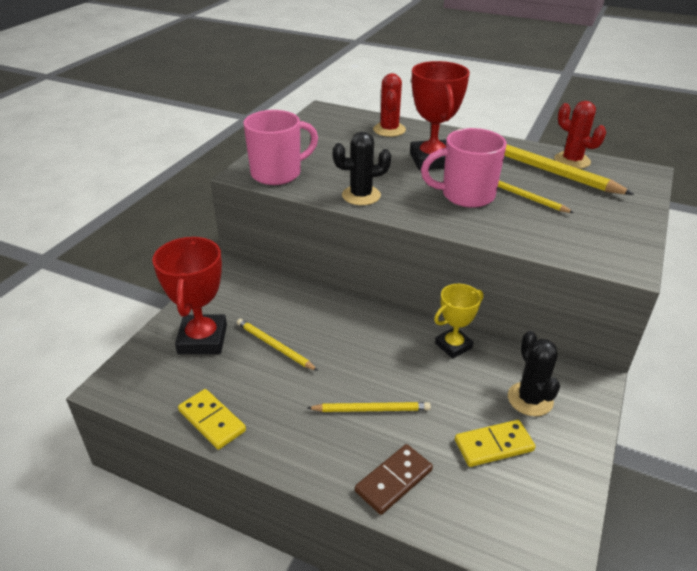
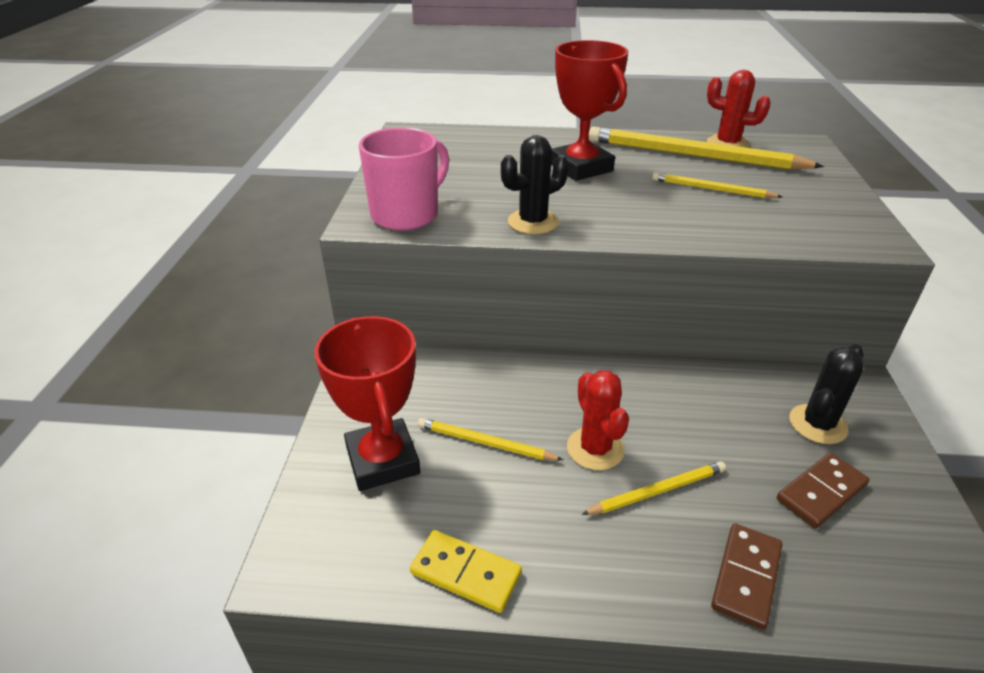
camera: 20 degrees left, 0 degrees up
(389, 130) = (504, 142): red cactus -> red cactus (595, 449)
(453, 346) = (694, 384): yellow trophy -> none
(466, 195) = (652, 200): pink mug -> none
(493, 445) = (821, 492): yellow domino -> brown domino
(530, 399) = (817, 424): black cactus -> black cactus turned 75 degrees clockwise

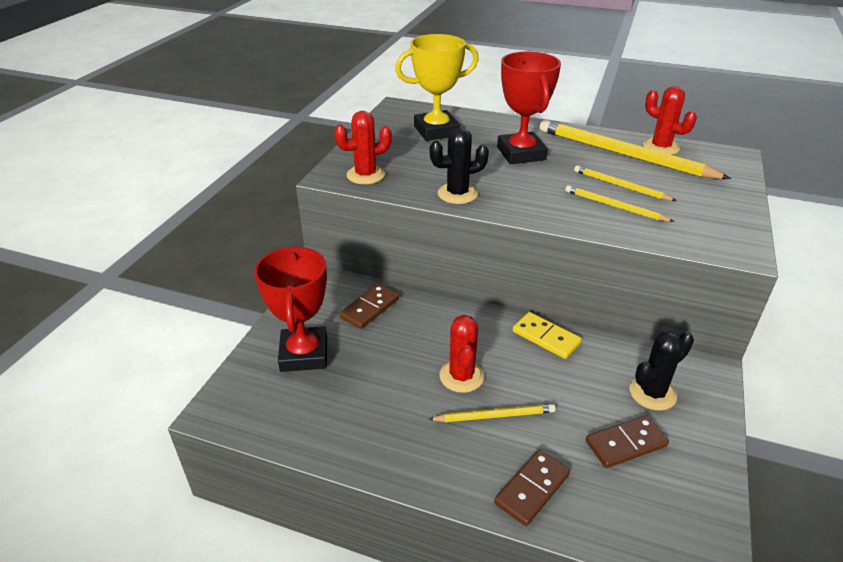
camera: 15 degrees right, 0 degrees up
(407, 214) = (365, 175): pink mug -> red cactus
(444, 384) = (369, 308): none -> brown domino
(465, 573) = (330, 440): yellow domino -> yellow domino (546, 337)
(468, 154) = (436, 131): none -> yellow trophy
(485, 443) = (381, 356): yellow pencil -> yellow pencil (615, 206)

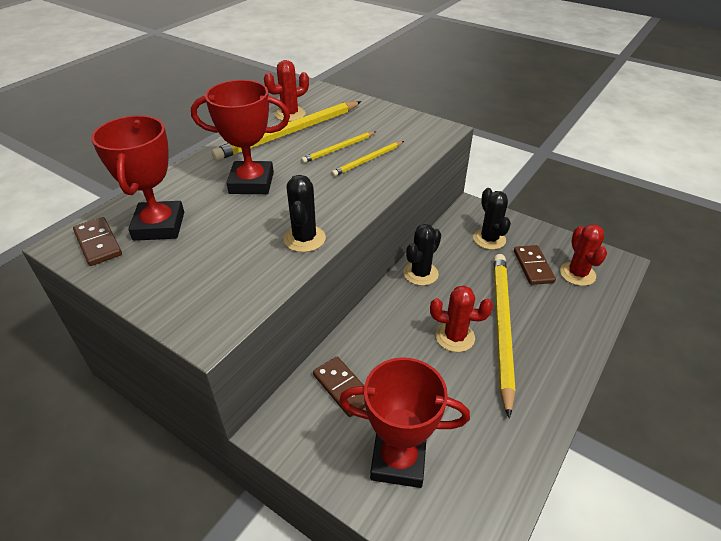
camera: 75 degrees left, 5 degrees up
(365, 175) = (224, 300): red cactus -> red cactus (577, 274)
(436, 131) = (159, 226): yellow trophy -> red trophy
(494, 415) = (501, 327): yellow pencil -> yellow pencil, size x1.99
(532, 489) = (571, 325): brown domino -> brown domino (98, 243)
(546, 337) = (420, 273): yellow domino -> black cactus

